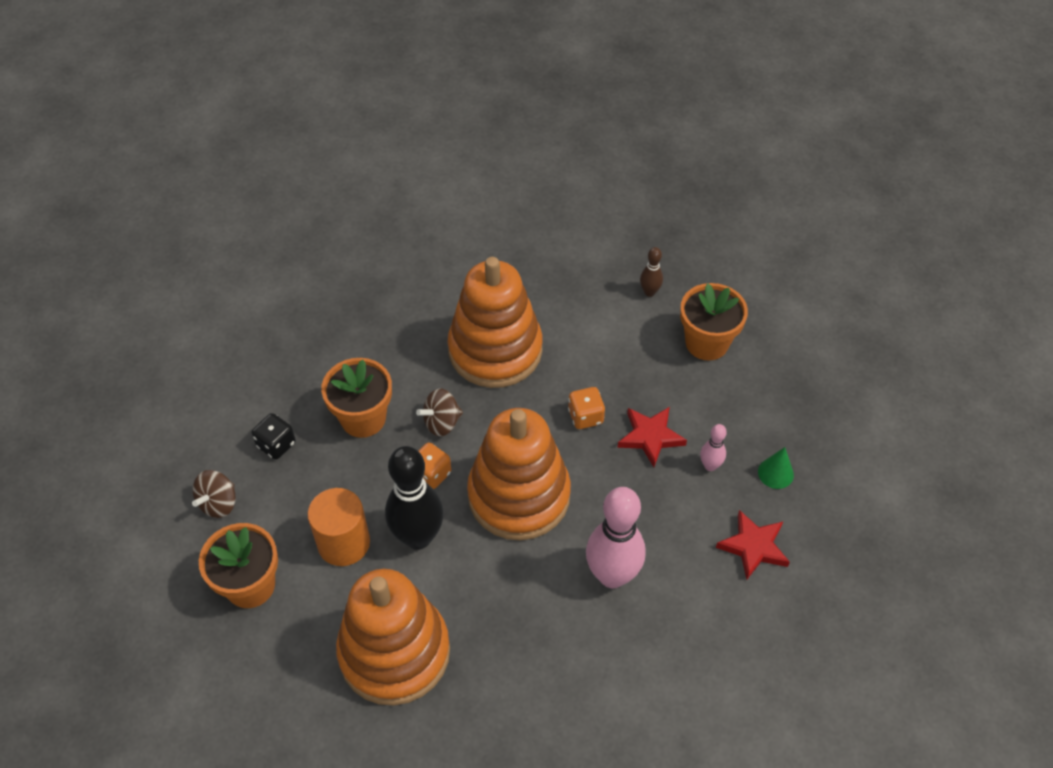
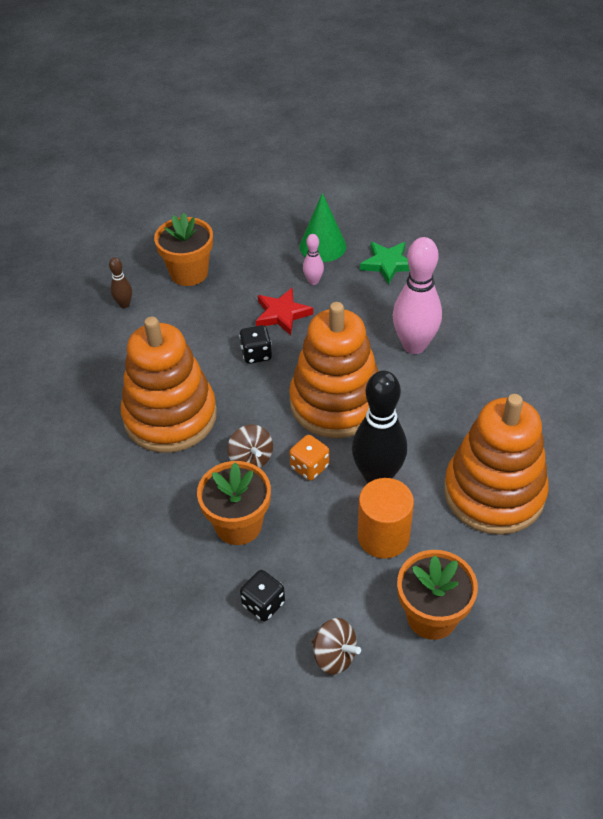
camera: 85 degrees left, 5 degrees down
(585, 416) = (256, 354): orange dice -> black dice
(753, 547) = (388, 264): red star -> green star
(775, 473) = (322, 246): green cone -> green cone, size x1.66

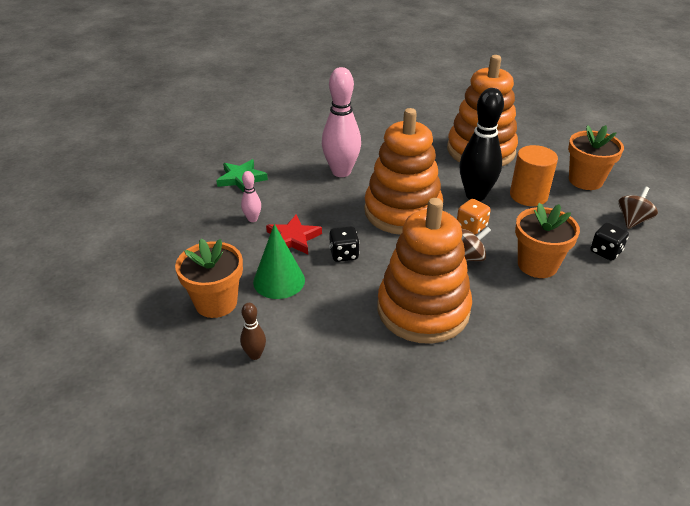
camera: 90 degrees left, 10 degrees down
(322, 246) = (205, 212): green cone -> green cone (279, 281)

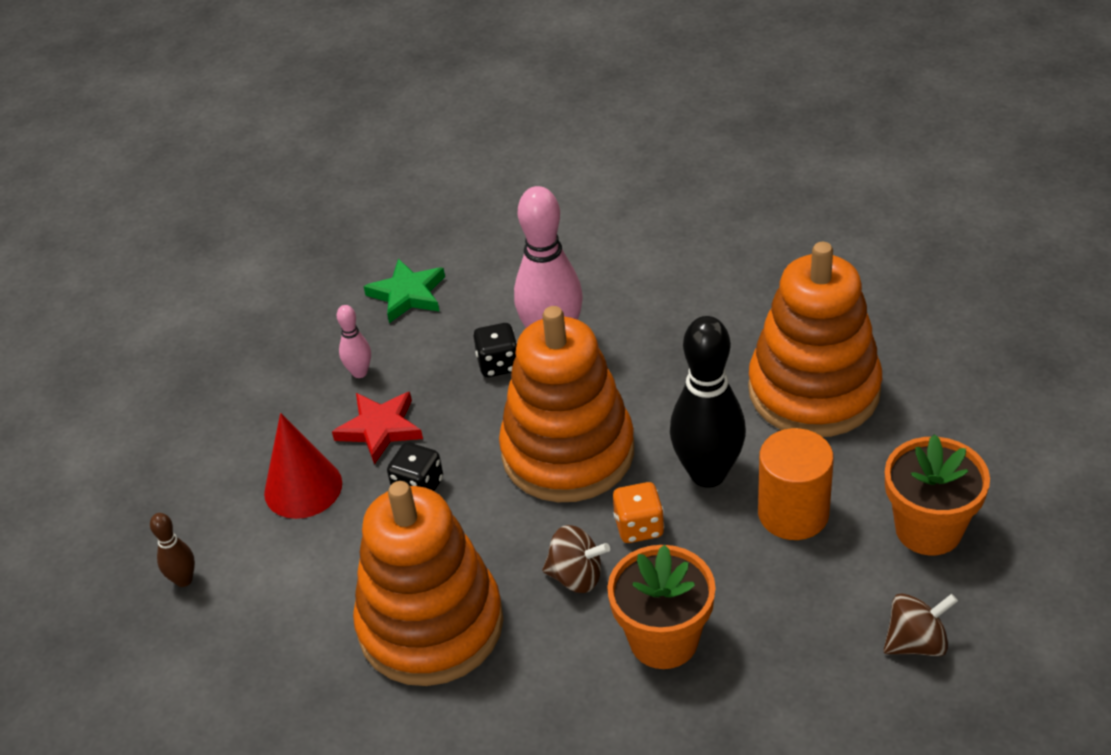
camera: 40 degrees right, 5 degrees up
(216, 302) = (207, 483): orange flower pot -> none
(279, 281) = (303, 488): green cone -> red cone
(605, 252) = (797, 674): black dice -> black dice (498, 364)

